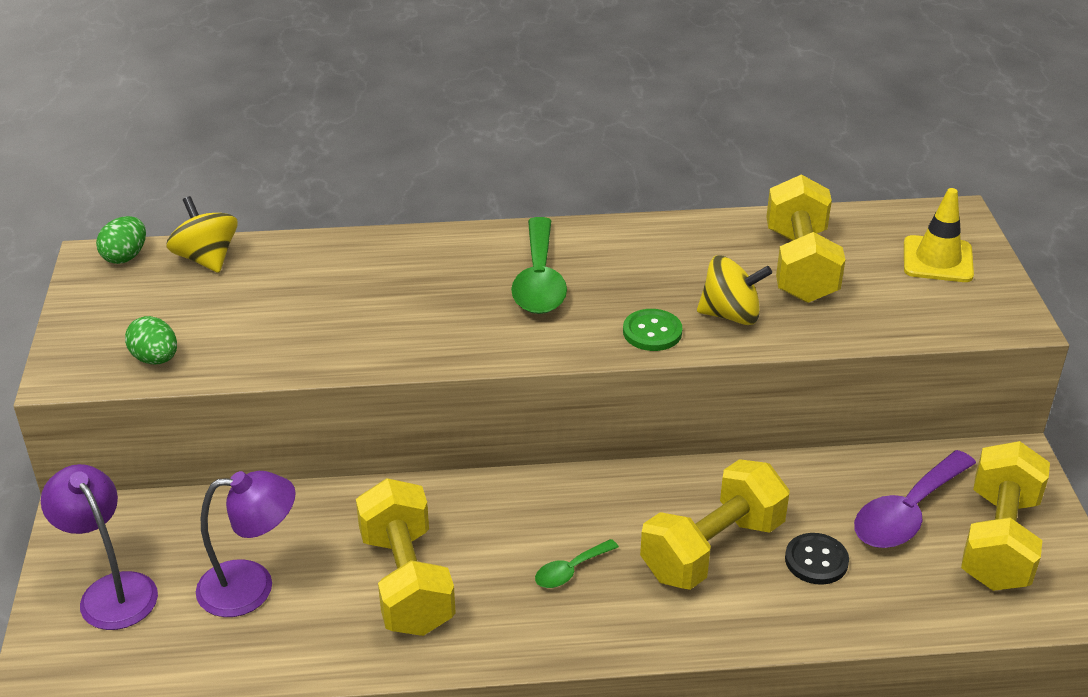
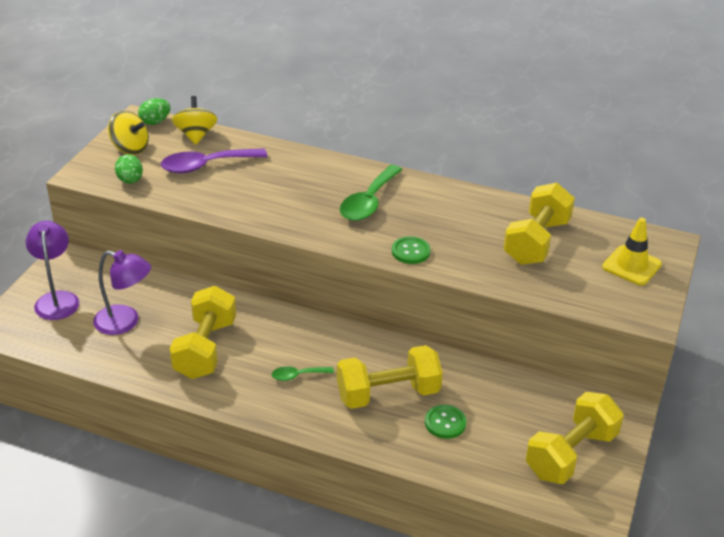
camera: 25 degrees right, 0 degrees up
(731, 315) = (467, 257): yellow spinning top -> yellow spinning top (130, 148)
(816, 560) = (445, 423): black button -> green button
(907, 513) = (524, 417): purple spoon -> purple spoon (206, 166)

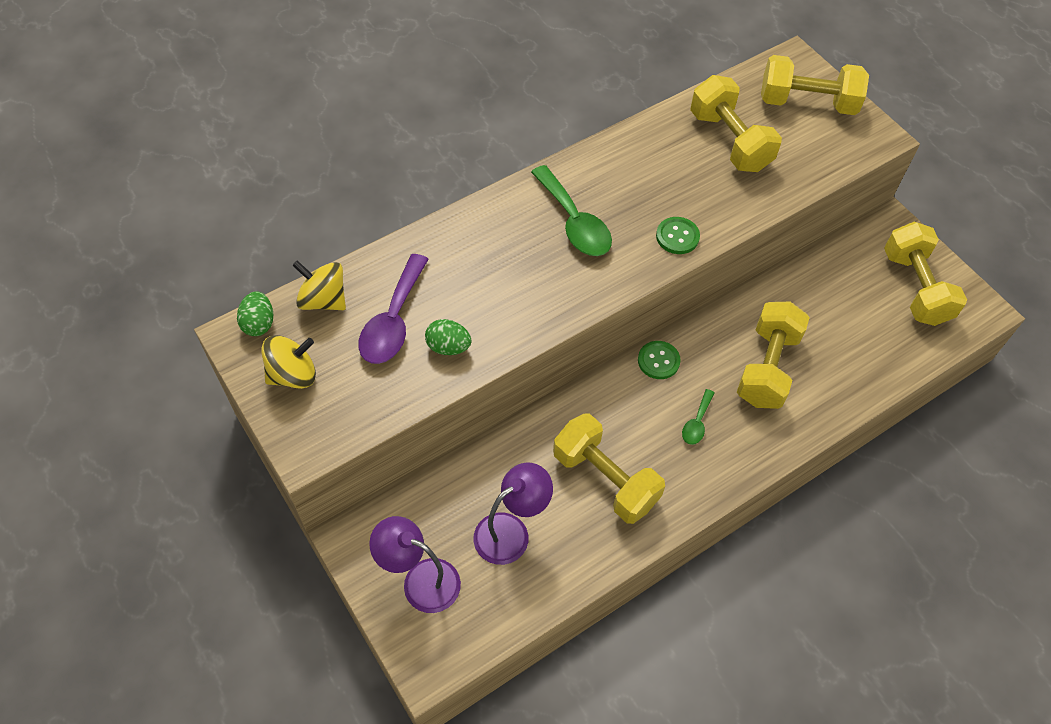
camera: 55 degrees left, 20 degrees up
(130, 181) = (361, 406): green egg -> green egg (448, 347)
(445, 423) = (829, 348): green button -> green button (658, 361)
(631, 266) = (807, 103): yellow traffic cone -> yellow dumbbell

